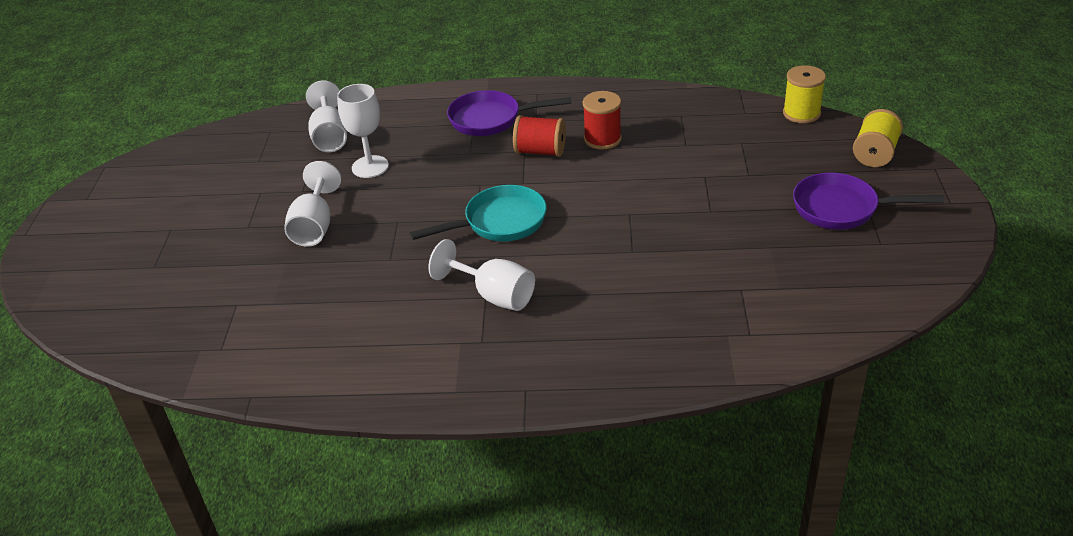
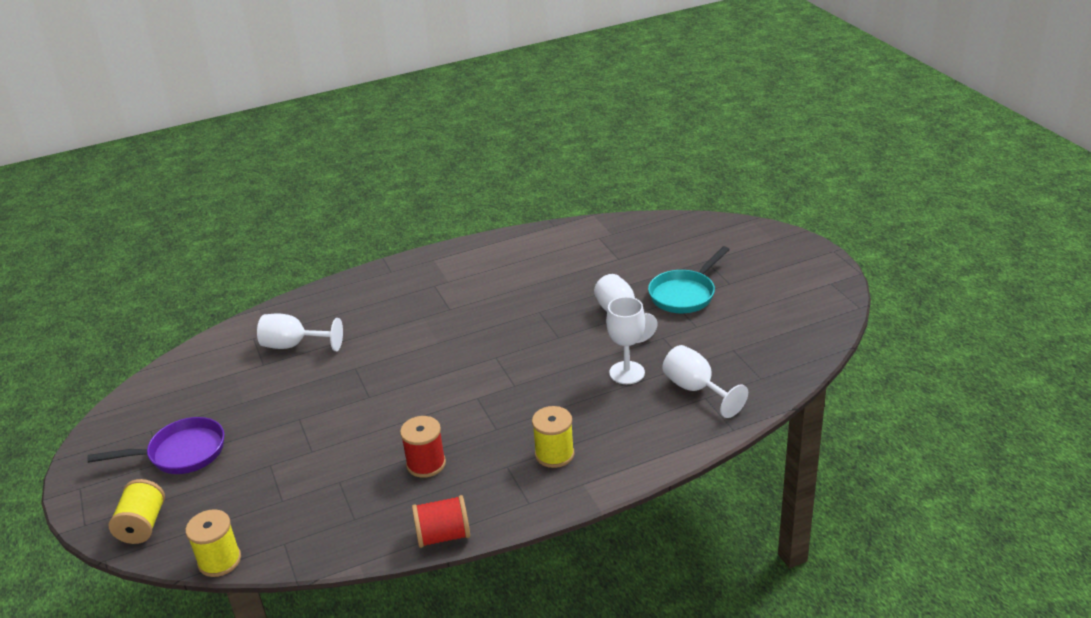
camera: 155 degrees right, 5 degrees down
(491, 119) = (554, 454): purple pan -> yellow spool
(494, 295) = (443, 311): white goblet -> white goblet (293, 345)
(499, 222) = (474, 359): turquoise pan -> turquoise pan (685, 294)
(540, 151) = (480, 432): red spool -> red spool (443, 536)

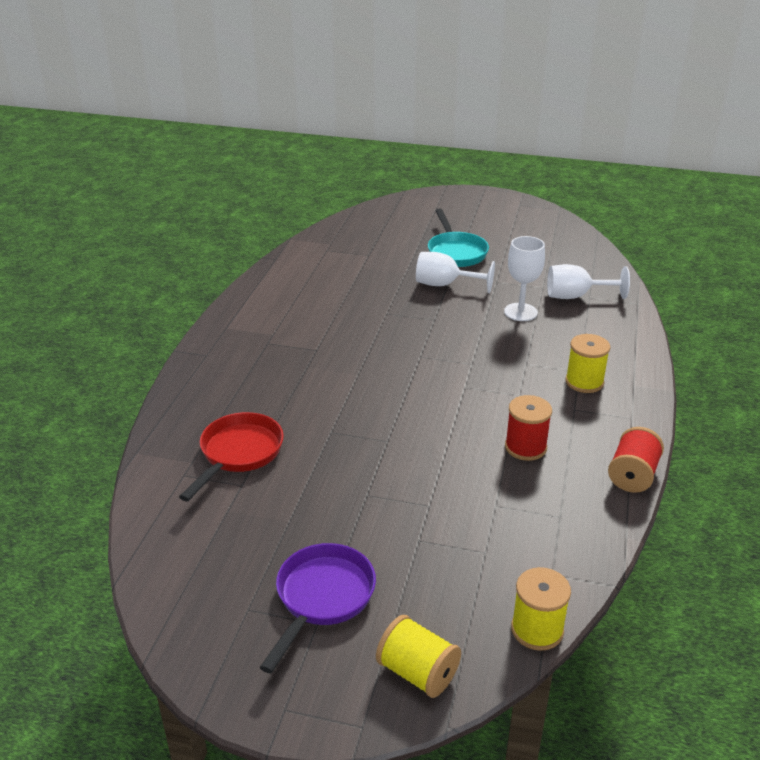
camera: 55 degrees left, 0 degrees up
(293, 345) = (238, 454): white goblet -> red pan

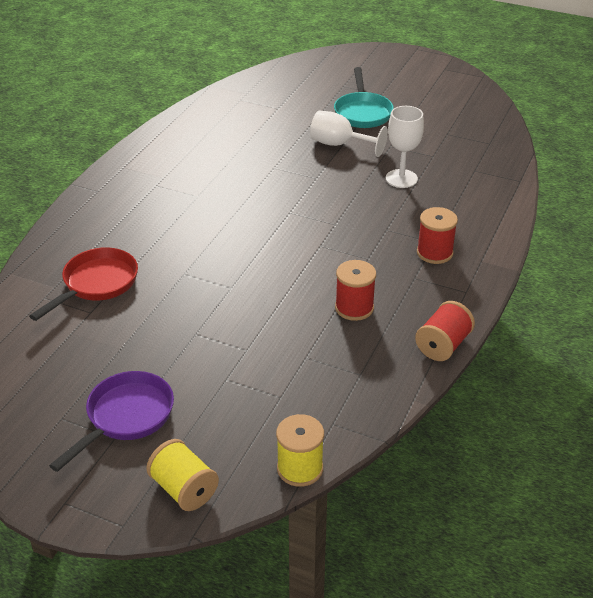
camera: 10 degrees right, 5 degrees up
(575, 296) = (461, 168): white goblet -> none
(584, 382) = (434, 253): yellow spool -> red spool

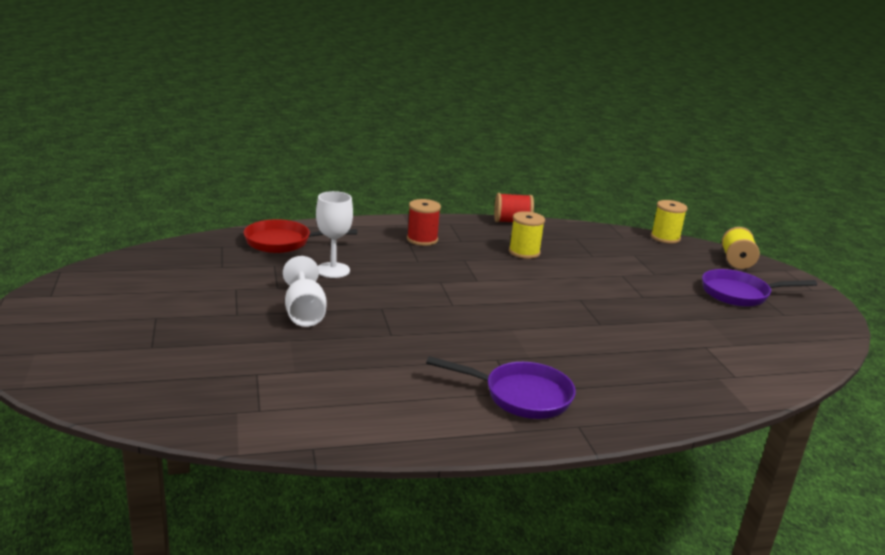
camera: 130 degrees left, 15 degrees down
(96, 284) = (679, 358): red pan -> red pan (283, 242)
(149, 185) = (521, 396): none -> purple pan
(354, 308) = (524, 252): red spool -> yellow spool
(362, 112) = (217, 317): turquoise pan -> none

